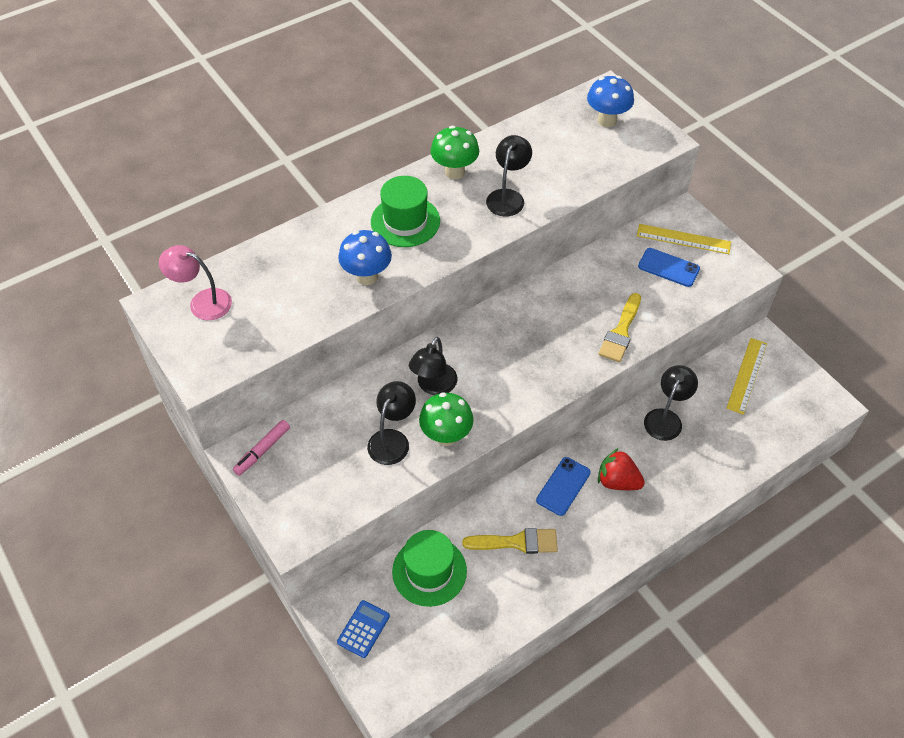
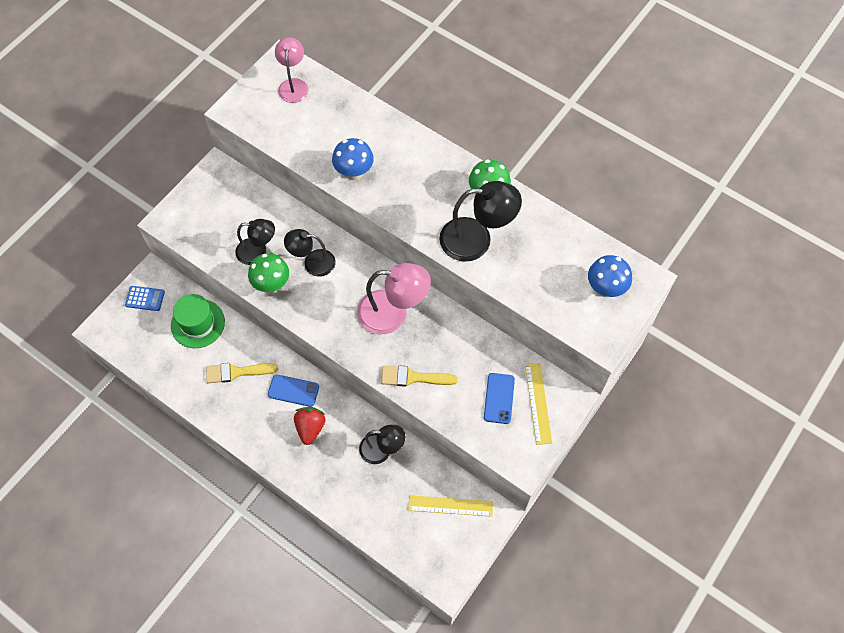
camera: 70 degrees right, 10 degrees up
(262, 450) = (224, 179): pink marker -> none
(405, 221) = (419, 178): green hat -> none
(507, 197) = (476, 239): black lamp -> black lamp, size x1.55
(516, 542) = (237, 372): yellow brush -> yellow brush turned 105 degrees clockwise
(534, 328) = (393, 313): none -> pink lamp

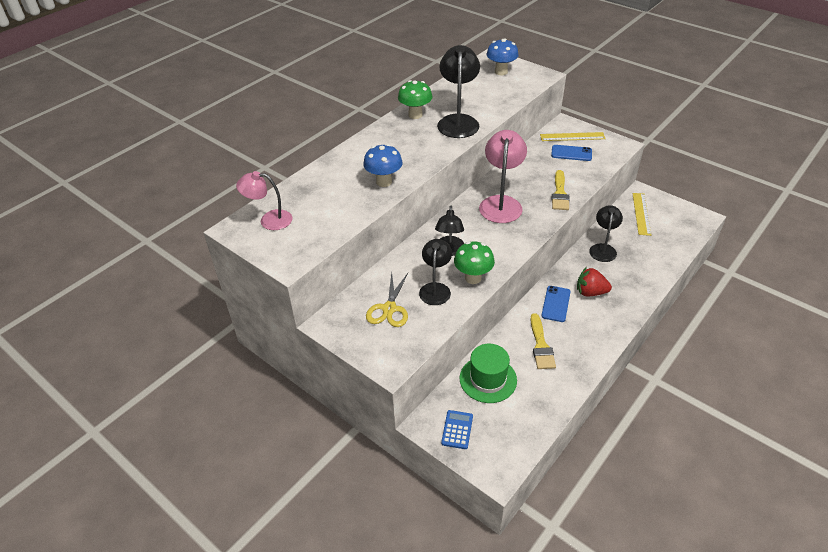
camera: 85 degrees left, 20 degrees down
(233, 215) = (389, 309): none -> yellow scissors

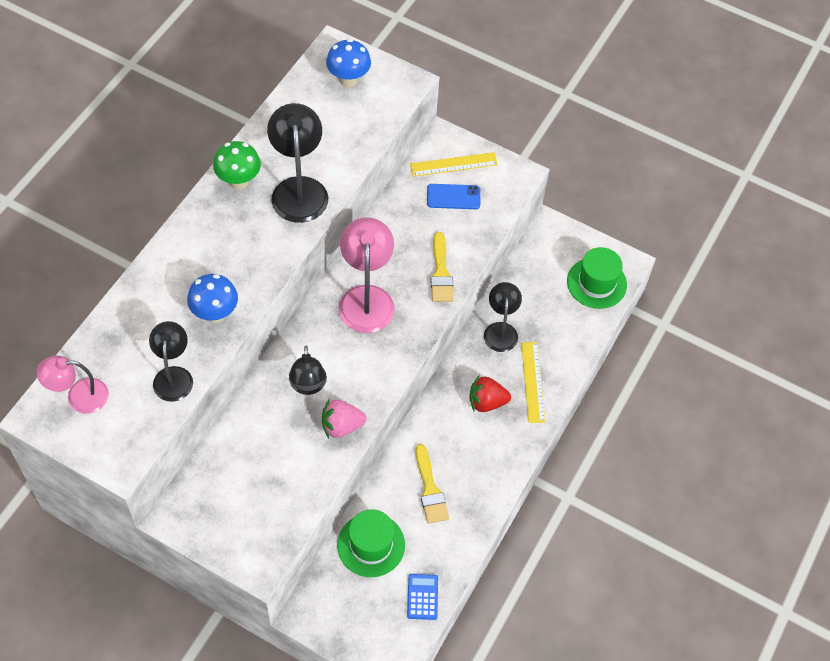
camera: 15 degrees left, 15 degrees up
(389, 309) = (245, 485): yellow scissors -> none
(435, 288) = (297, 448): black lamp -> black lamp (173, 376)
(457, 430) = (341, 617): blue calculator -> blue calculator (422, 597)
(473, 278) = (341, 426): green mushroom -> pink strawberry
(556, 304) = (445, 425): blue phone -> none
(641, 213) = (549, 265): yellow ruler -> yellow ruler (533, 382)
(679, 227) = (596, 283): none -> green hat

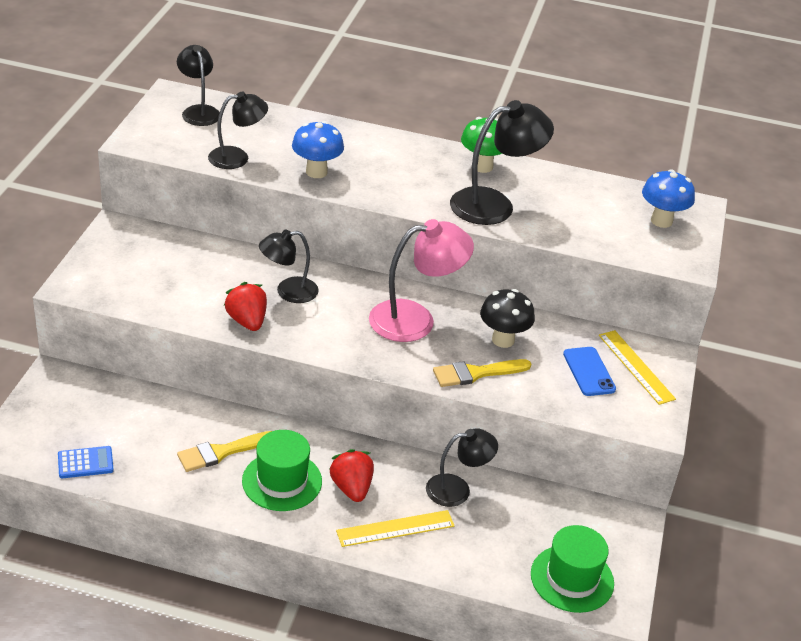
camera: 75 degrees right, 20 degrees down
(79, 396) = (199, 111): pink lamp -> black lamp
(341, 426) = (247, 321): pink strawberry -> red strawberry
(371, 545) = (142, 413): green hat -> green hat (282, 481)
(405, 243) = (503, 340): none -> black mushroom

